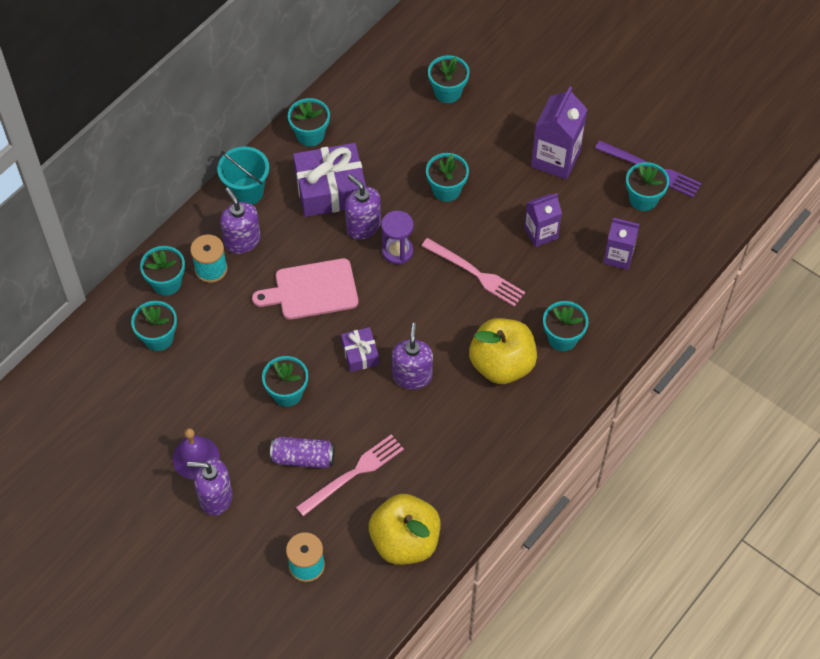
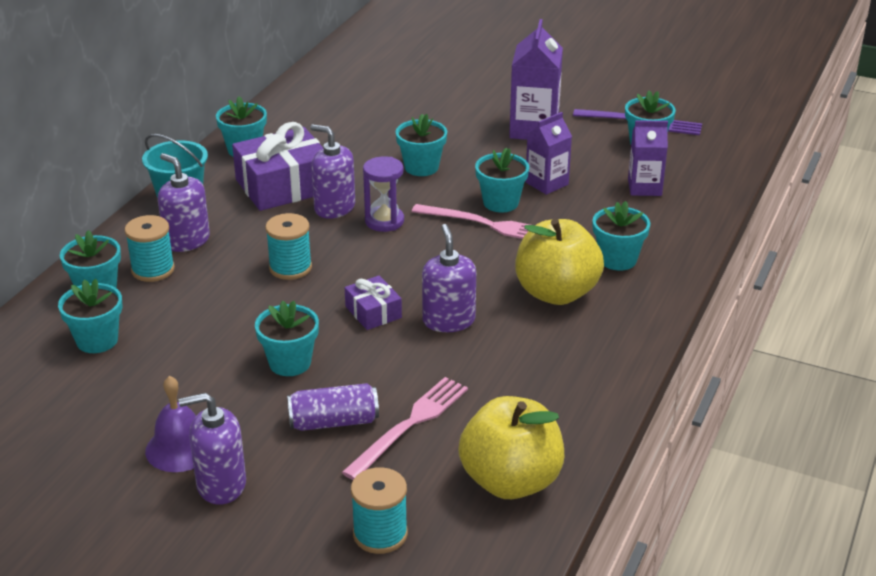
camera: 15 degrees left, 25 degrees down
(312, 290) = (290, 268): pink cutting board -> turquoise spool
(448, 92) = (390, 100): turquoise flower pot -> turquoise flower pot (501, 203)

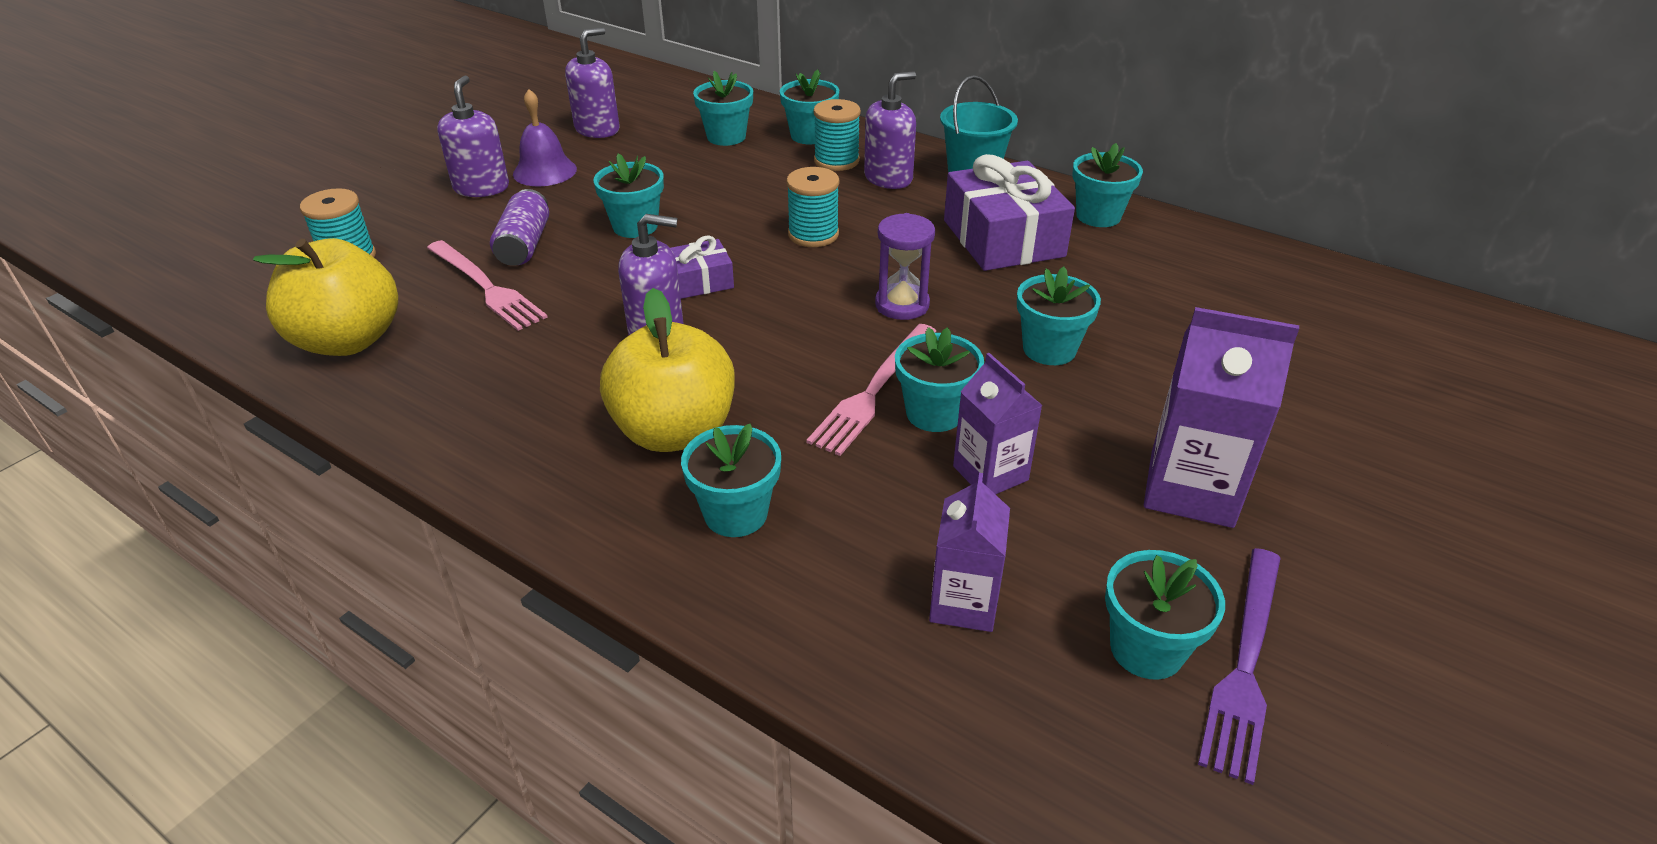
camera: 100 degrees right, 5 degrees up
(334, 208) = (943, 270): purple soap dispenser -> purple soap dispenser (597, 129)

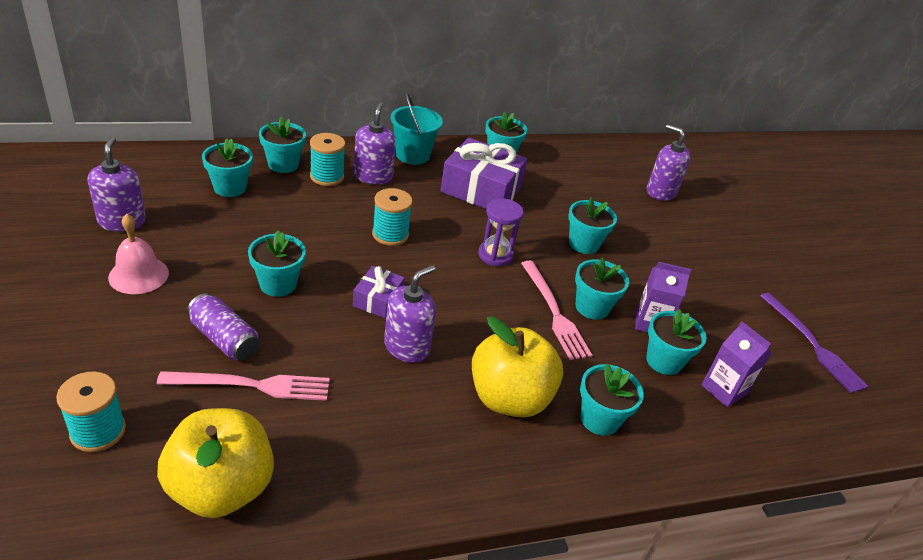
camera: 55 degrees left, 0 degrees up
(481, 188) = (109, 313): purple soap dispenser -> purple soap dispenser (660, 192)
(544, 171) = (138, 275): purple bell -> pink bell
(1146, 649) = (787, 361): turquoise flower pot -> turquoise flower pot (664, 361)
(1191, 489) = (712, 282): purple carton -> none

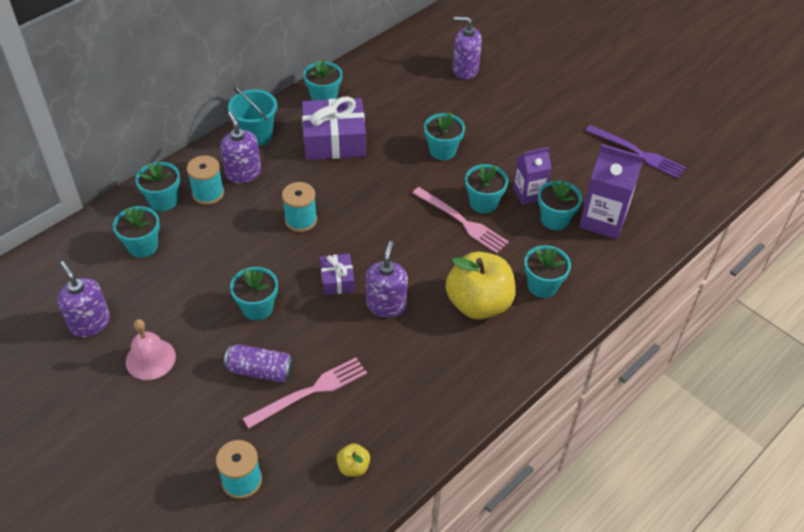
camera: 25 degrees left, 10 degrees up
(221, 488) = (353, 467): yellow apple -> yellow apple, size x0.43
(495, 255) = (388, 196): purple hourglass -> none
(724, 389) = (603, 220): purple carton -> purple carton, size x1.55

